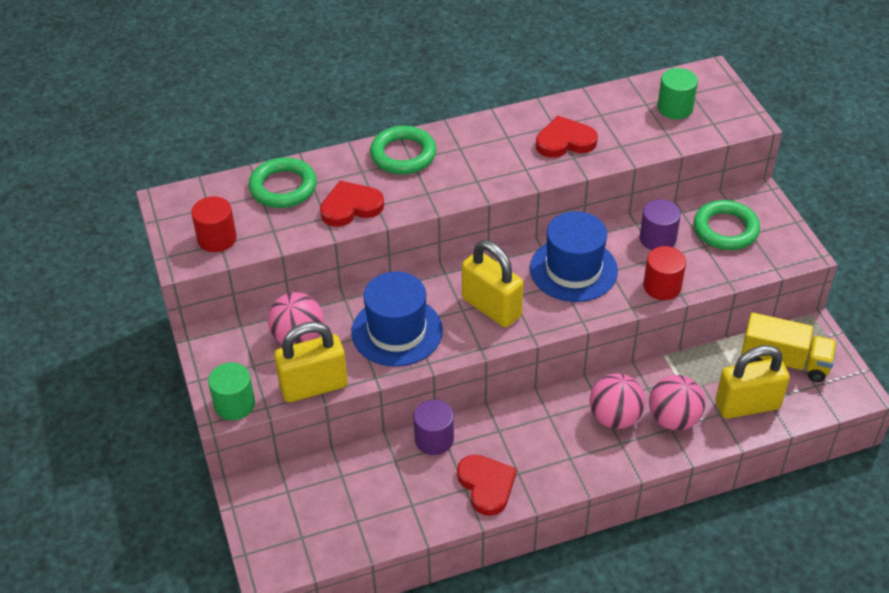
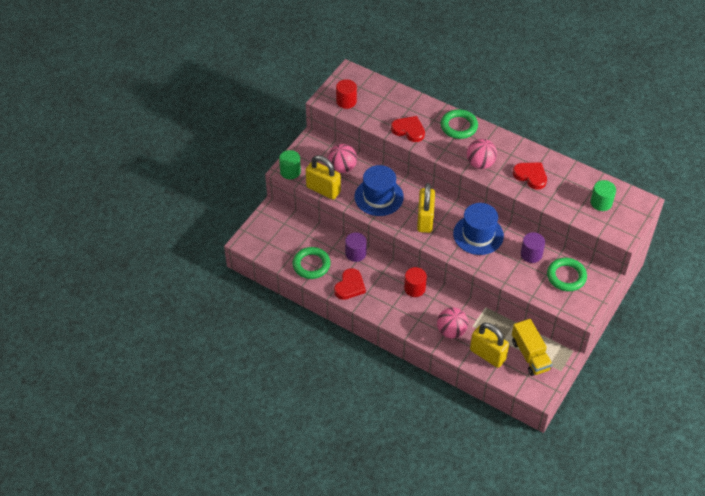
camera: 50 degrees right, 5 degrees up
(283, 187) = (396, 101): green ring -> green ring (311, 265)
(615, 417) = (430, 309): pink ball -> pink ball (480, 163)
(662, 286) = (502, 273): red cylinder -> red cylinder (414, 288)

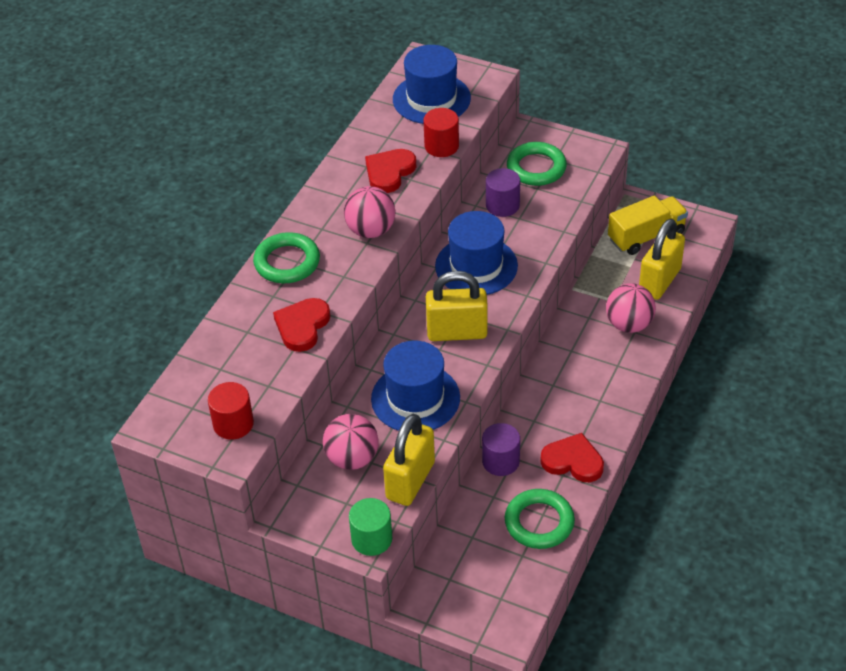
camera: 95 degrees left, 5 degrees down
(414, 288) = (557, 375): red cylinder -> red cylinder (441, 146)
(601, 203) = (431, 99): green cylinder -> blue hat

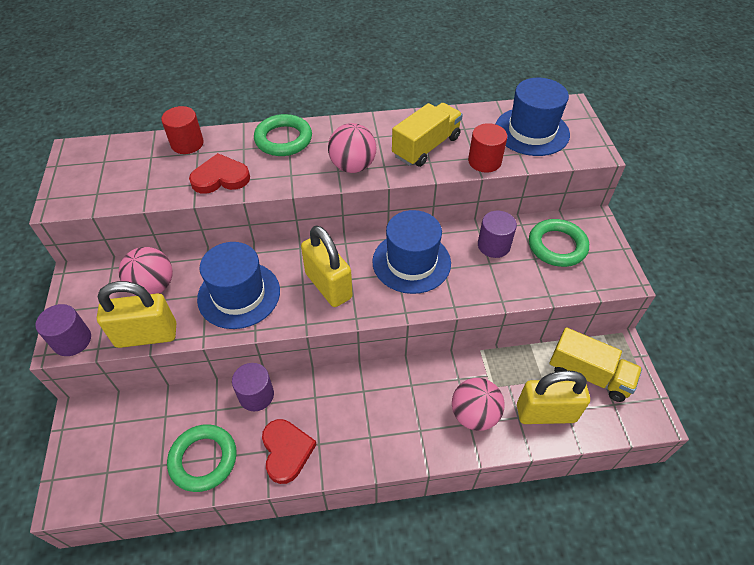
camera: 55 degrees right, 5 degrees up
(233, 424) = (96, 189): red cylinder -> red cylinder (187, 144)
(371, 539) = (72, 340): green cylinder -> purple cylinder
(389, 172) = (426, 147): red heart -> yellow truck

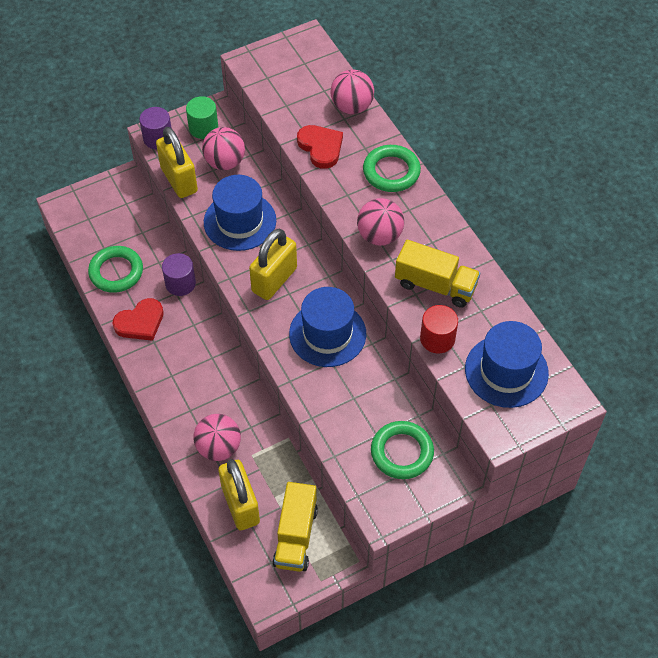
camera: 70 degrees right, 5 degrees up
(92, 293) = (203, 128): none -> green cylinder
(187, 144) = (352, 107): red cylinder -> pink ball
(493, 245) = (378, 396): purple cylinder -> none

